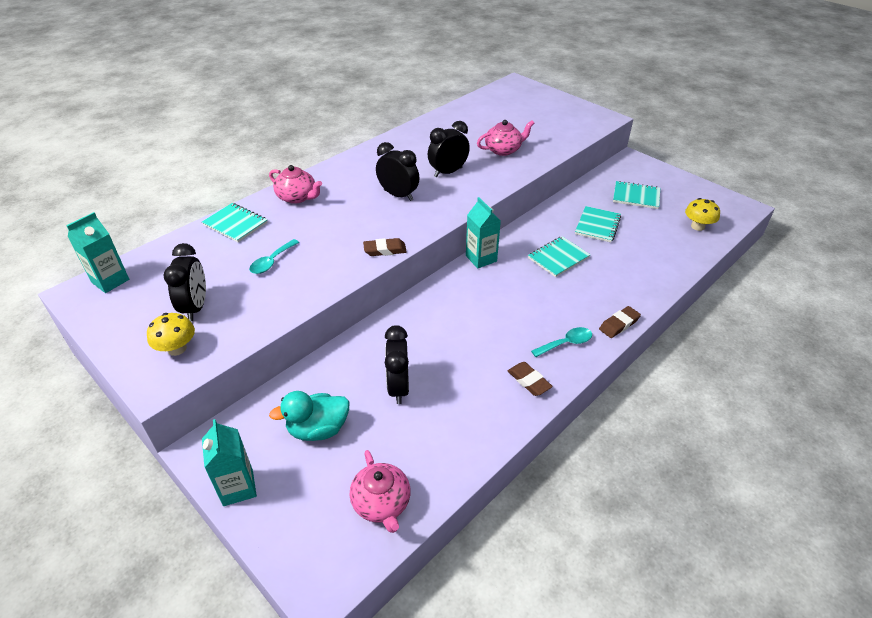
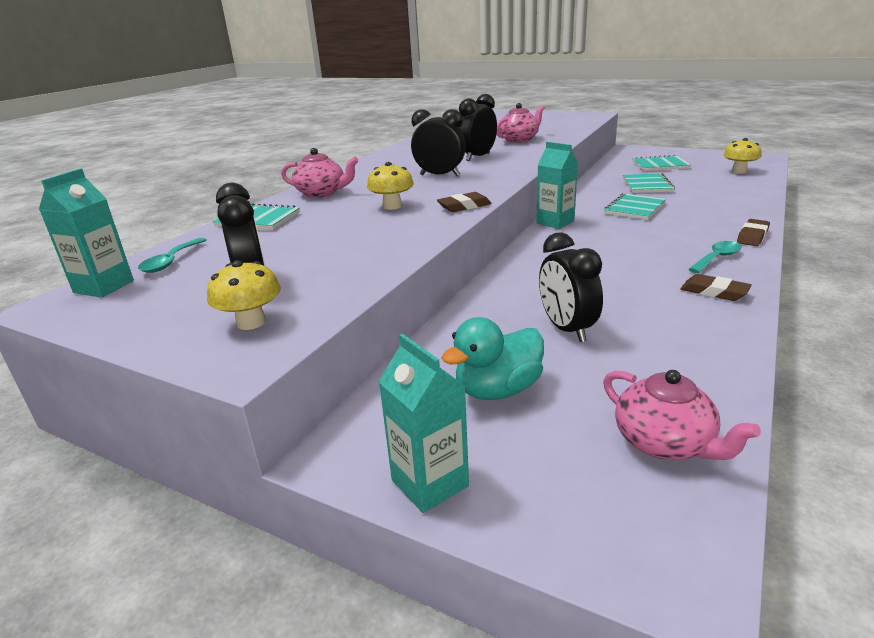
camera: 15 degrees left, 15 degrees down
(272, 262) = (330, 235): turquoise spoon -> turquoise spoon (171, 262)
(335, 233) = (392, 206): none -> yellow mushroom

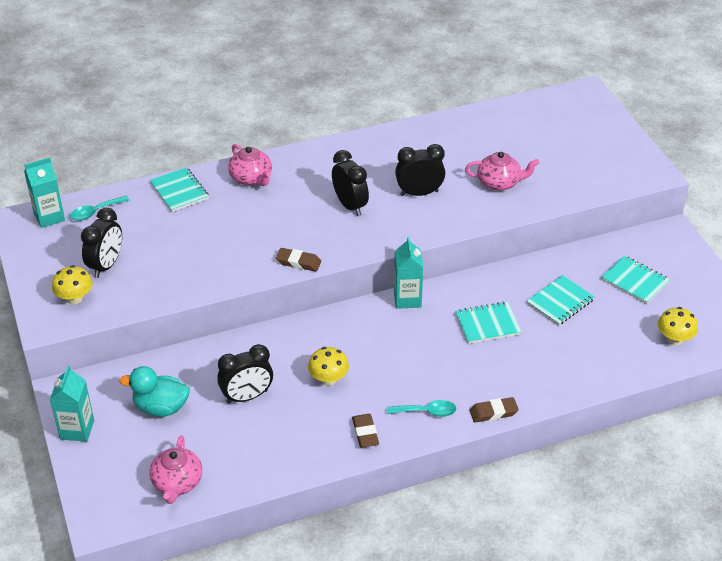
camera: 40 degrees right, 15 degrees up
(392, 206) = (263, 230): yellow mushroom -> yellow mushroom (328, 379)
(566, 329) = (247, 397): black clock -> black clock turned 135 degrees counterclockwise

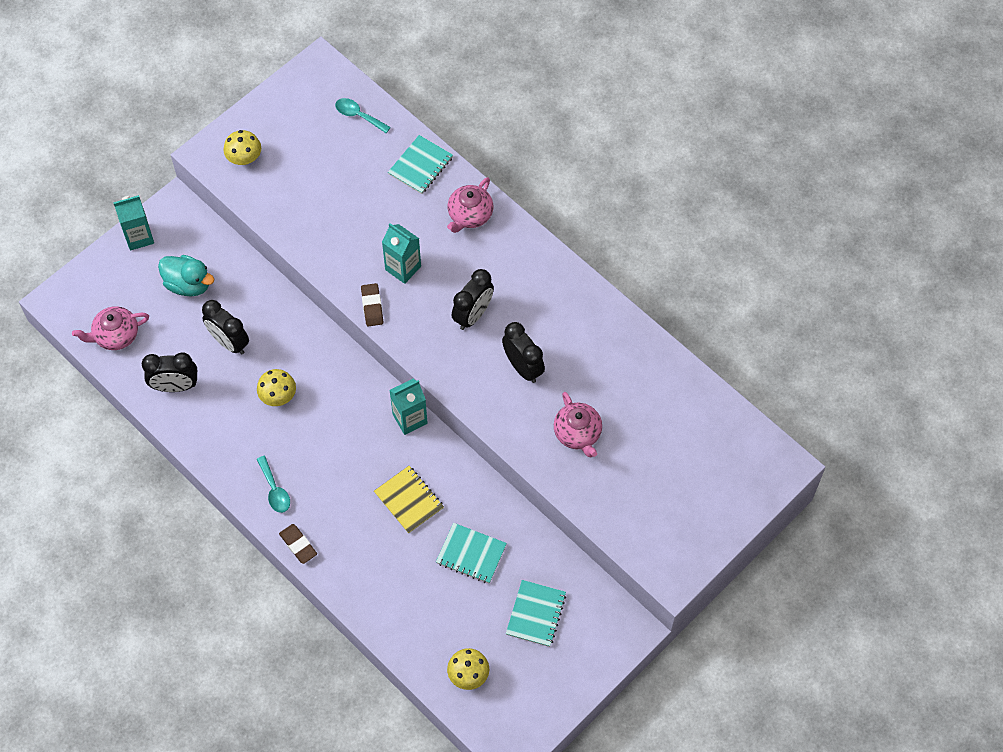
camera: 65 degrees right, 20 degrees up
(49, 217) = (334, 84): turquoise carton -> turquoise carton (403, 268)
(106, 265) = (295, 160): black clock -> black clock (175, 386)
(161, 407) = (188, 284): turquoise duck -> turquoise duck turned 135 degrees clockwise
(365, 433) = (228, 451): brown eraser -> none
(487, 324) = (409, 500): turquoise notebook -> yellow notebook

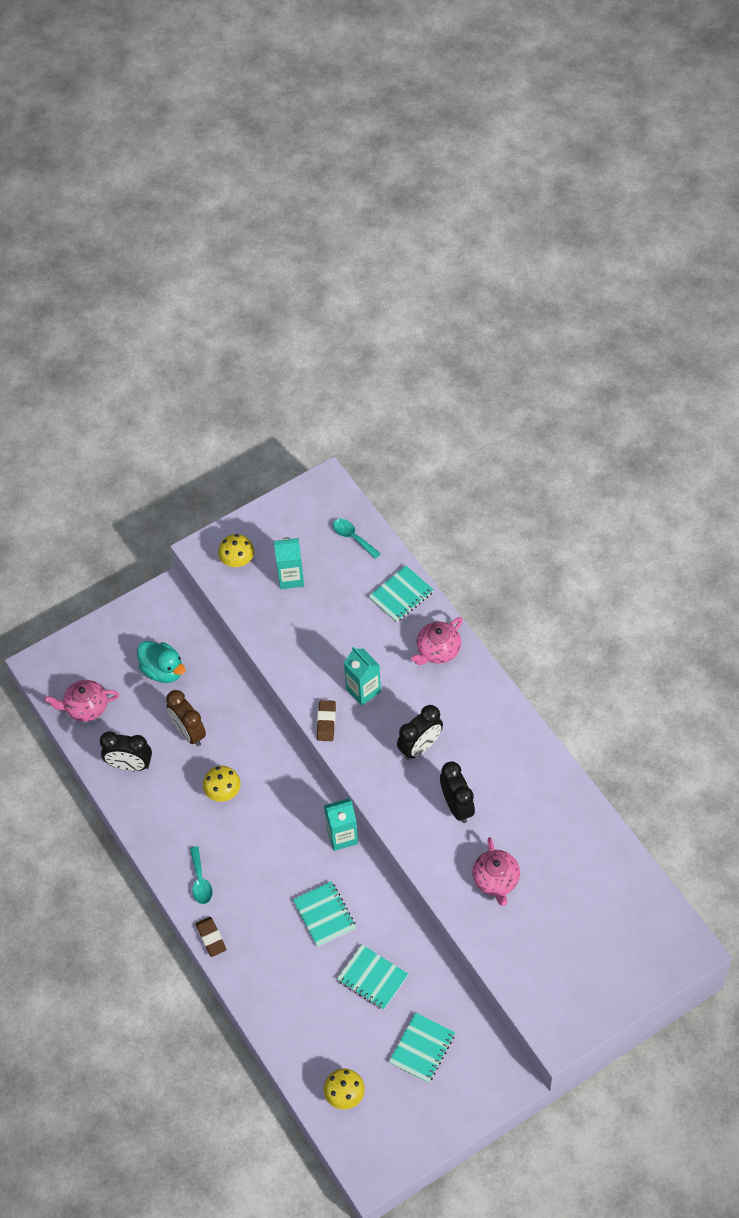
camera: 15 degrees right, 5 degrees down
(139, 237) = (127, 618): turquoise carton -> turquoise carton (290, 578)
(229, 342) = (188, 732): black clock -> brown clock
(409, 500) = (324, 915): yellow notebook -> turquoise notebook

